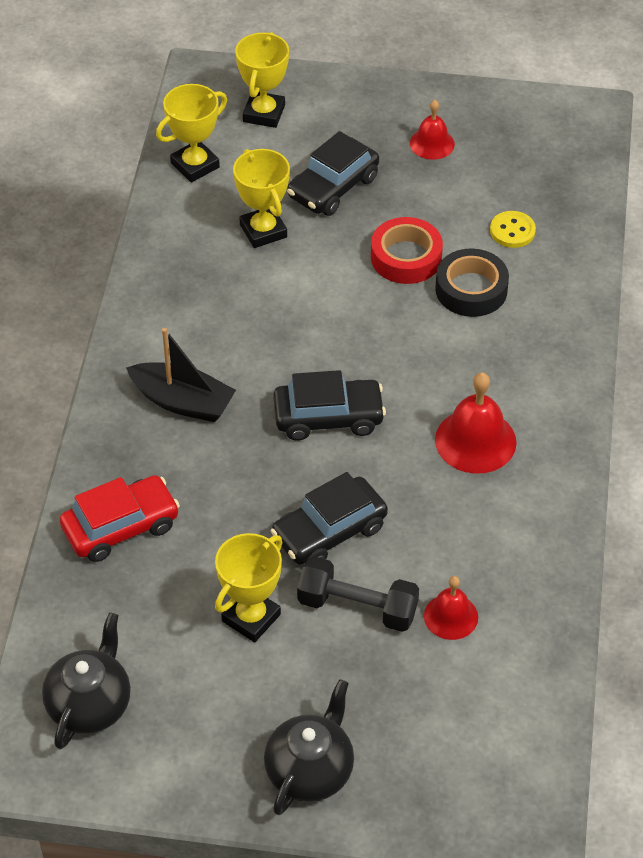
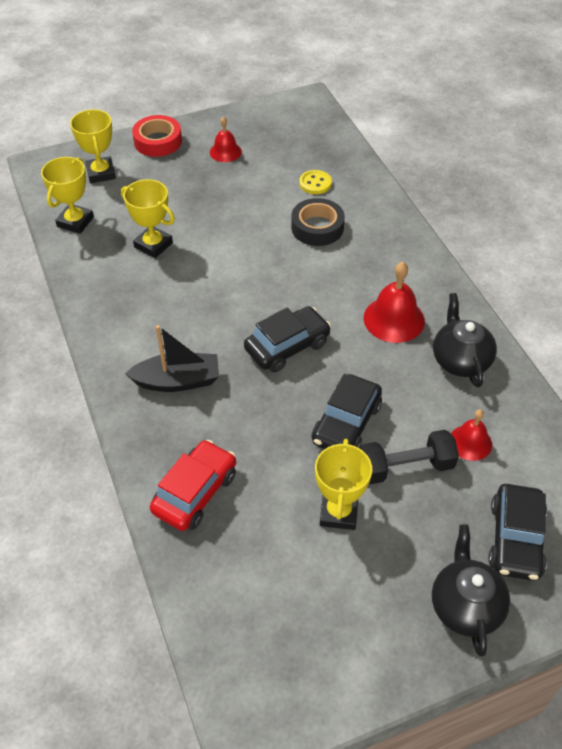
camera: 30 degrees left, 0 degrees up
(90, 704) = (268, 645): black teapot -> black teapot (460, 360)
(333, 187) = (181, 200): black car -> black car (515, 539)
(406, 257) = (261, 224): red tape -> red tape (158, 141)

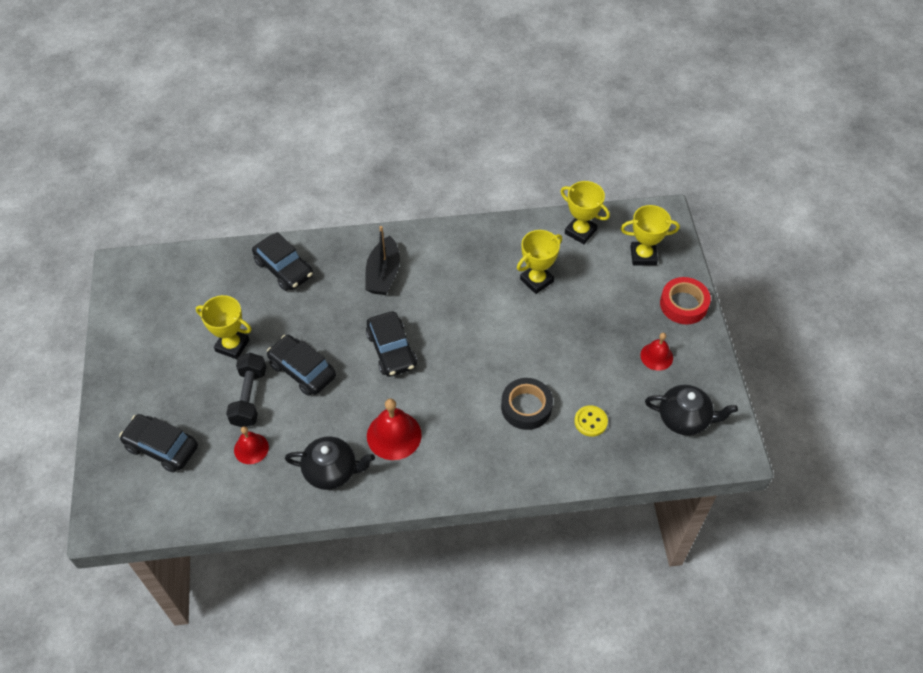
camera: 105 degrees right, 5 degrees up
(195, 492) = (284, 269): red car -> black car
(465, 606) = (132, 398): black teapot -> black teapot (684, 419)

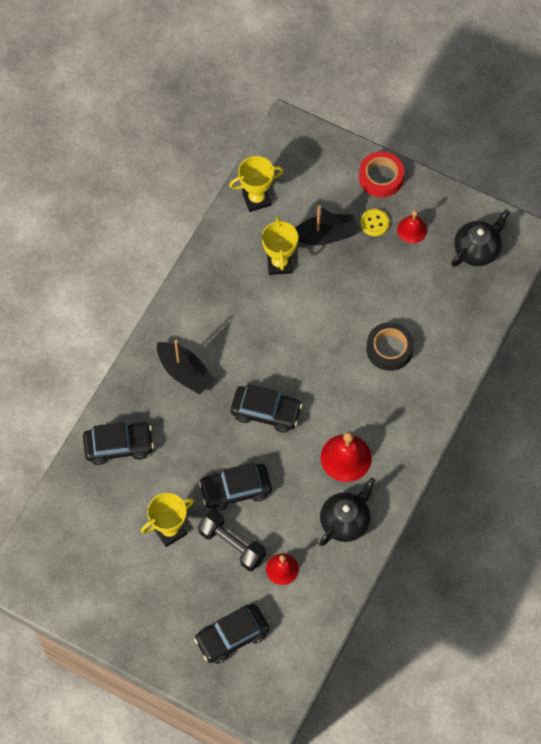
camera: 55 degrees left, 10 degrees up
(590, 422) = (434, 314): yellow button -> yellow button (374, 223)
(591, 296) = (325, 235): none -> black boat
(643, 256) = (315, 172): yellow trophy -> none

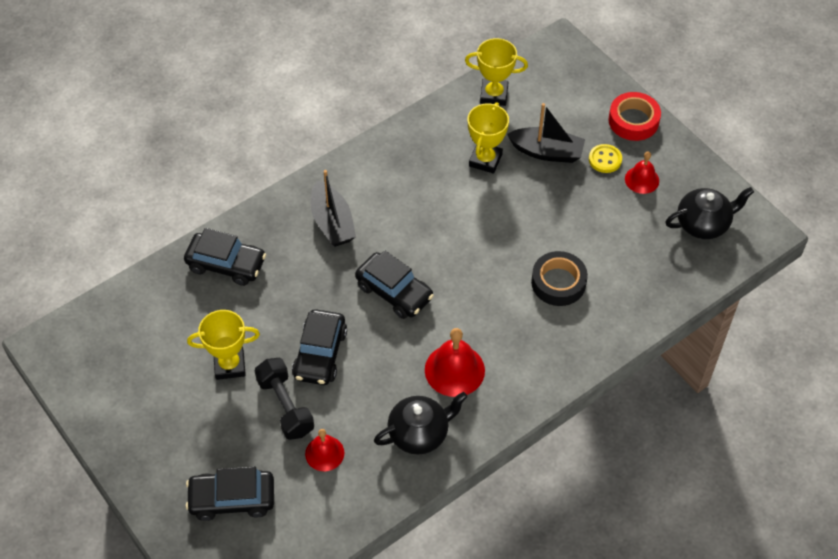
camera: 25 degrees right, 10 degrees down
(235, 490) = (320, 354): black car -> black car turned 90 degrees counterclockwise

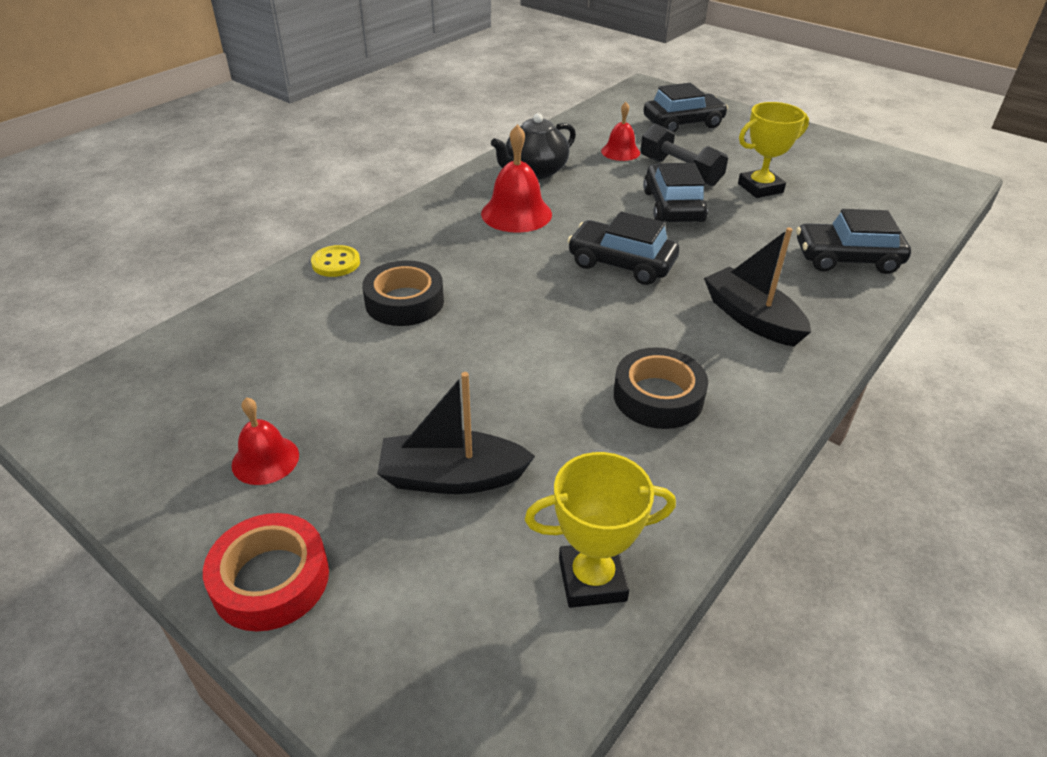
camera: 165 degrees right, 15 degrees down
(421, 177) = (658, 396): none -> black tape
(485, 160) = (562, 442): yellow trophy -> none
(605, 159) = (336, 484): yellow button -> yellow button (336, 263)
(703, 224) = (163, 407): black teapot -> none

